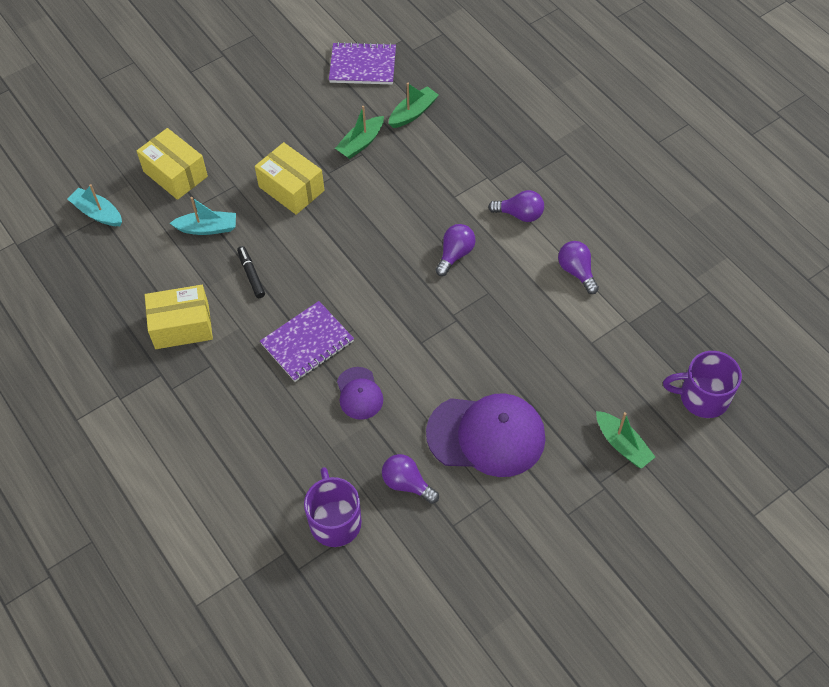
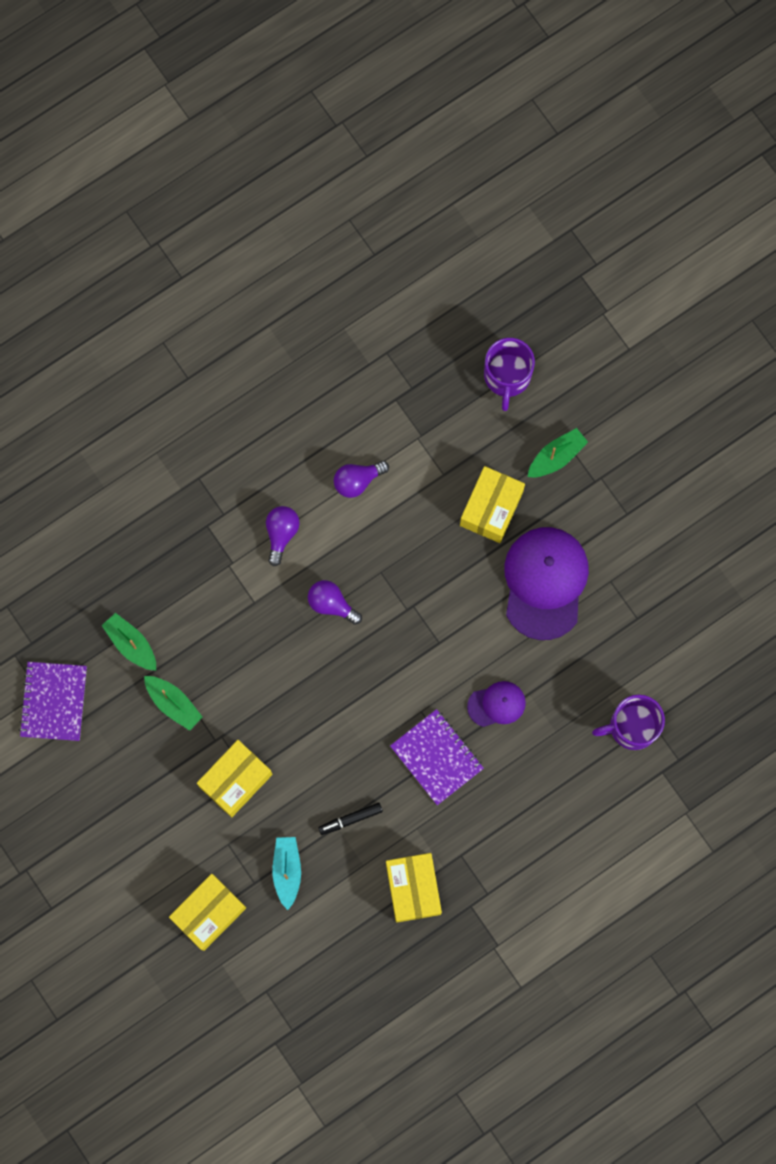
camera: 90 degrees left, 20 degrees up
(97, 213) = (261, 996): turquoise boat -> none
(407, 484) = (594, 659): purple light bulb -> none
(560, 385) = (491, 508): none -> yellow box

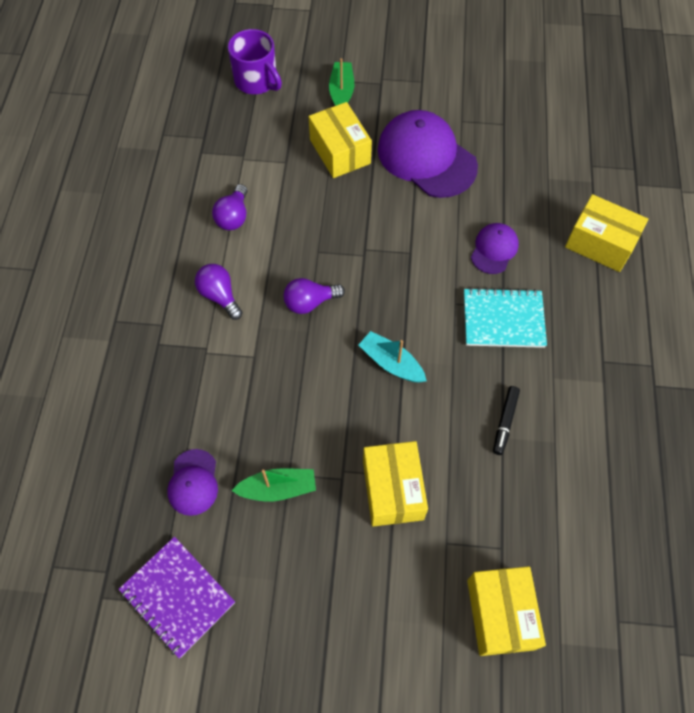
camera: 50 degrees left, 15 degrees down
(131, 644) = (193, 482): green boat -> purple cap
(287, 871) = (512, 510): turquoise boat -> turquoise boat (391, 363)
(413, 889) = (606, 418): yellow box -> yellow box (600, 243)
(436, 757) = (503, 319): purple notebook -> turquoise notebook
(632, 726) = (585, 179): purple mug -> none

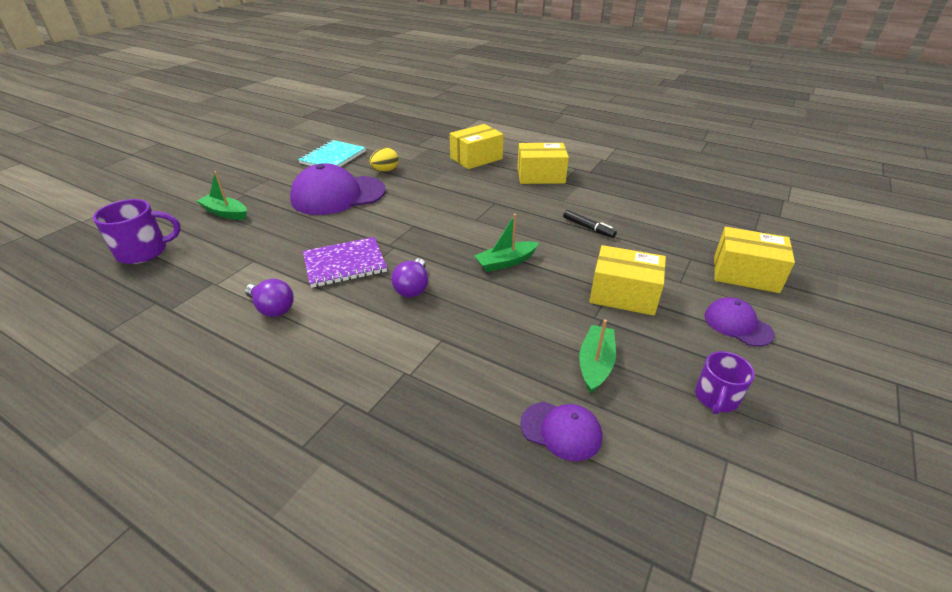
camera: 65 degrees left, 25 degrees down
(178, 596) = (700, 487): purple notebook -> purple notebook (345, 264)
(220, 296) = (352, 344): purple light bulb -> none
(279, 599) = (716, 398): none -> purple mug
(340, 151) = (281, 230): yellow box -> yellow box (540, 176)
(391, 363) = (506, 262): turquoise boat -> green boat
(494, 249) = (445, 192): purple cap -> purple cap (737, 324)
(503, 319) = (505, 205): turquoise notebook -> turquoise notebook (333, 157)
(506, 169) = (385, 170): none -> yellow egg

